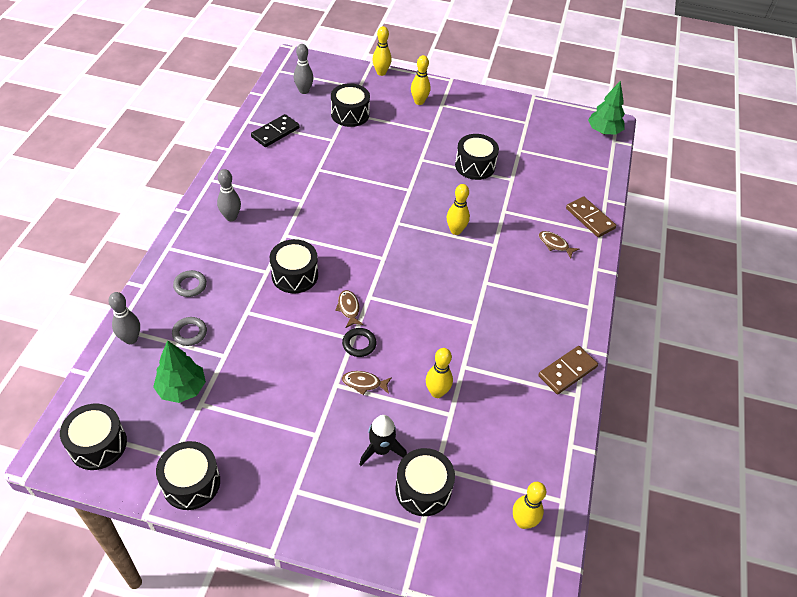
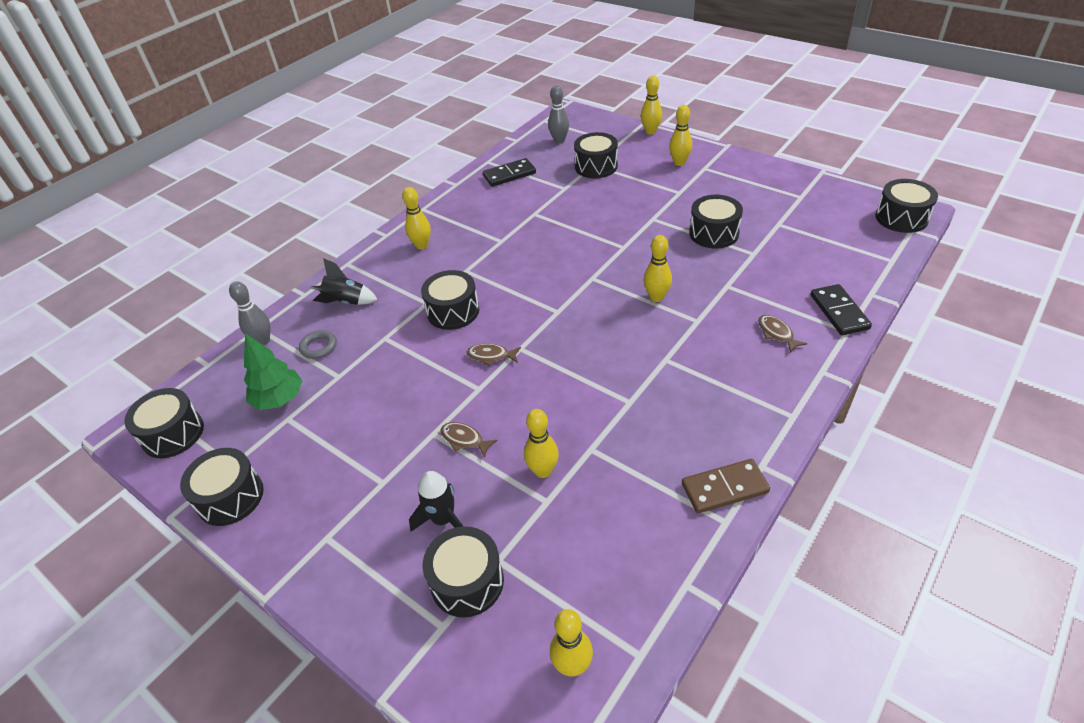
camera: 30 degrees right, 5 degrees down
(190, 285) = (346, 302): grey ring -> black rocket
(231, 217) = (422, 245): grey bowling pin -> yellow bowling pin
(348, 308) = (491, 356): brown fish -> brown fish turned 90 degrees counterclockwise
(359, 344) = (482, 396): black ring -> none
(590, 218) = (839, 312): brown domino -> black domino
(603, 131) = (901, 218): green tree -> black drum

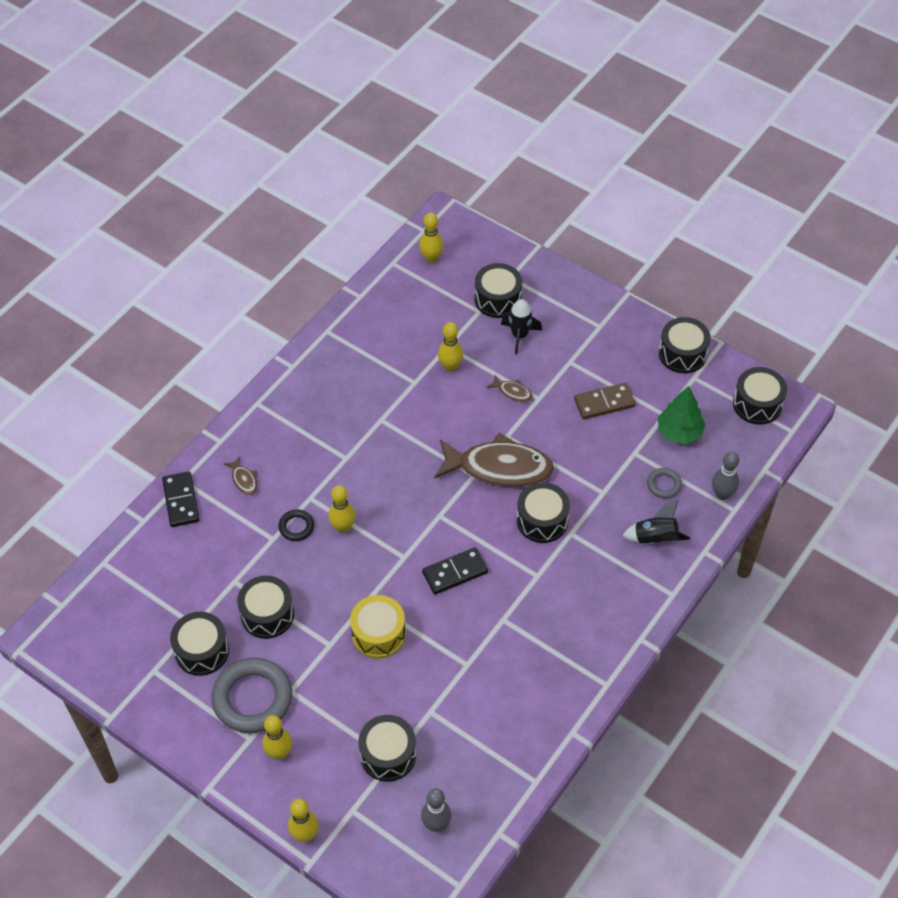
camera: 175 degrees right, 10 degrees up
(422, 245) = (593, 617): yellow bowling pin -> none
(491, 356) = (499, 467): brown fish -> brown fish, size x2.42
(509, 175) = (502, 746): black domino -> black domino (455, 572)
(611, 226) = (378, 634): none -> yellow drum
(705, 295) = (296, 527): none -> black ring
(709, 186) = (252, 698): none -> grey ring
(724, 488) = (322, 352): brown domino -> brown domino (604, 403)
(901, 218) = (62, 624): black drum -> black drum (202, 651)

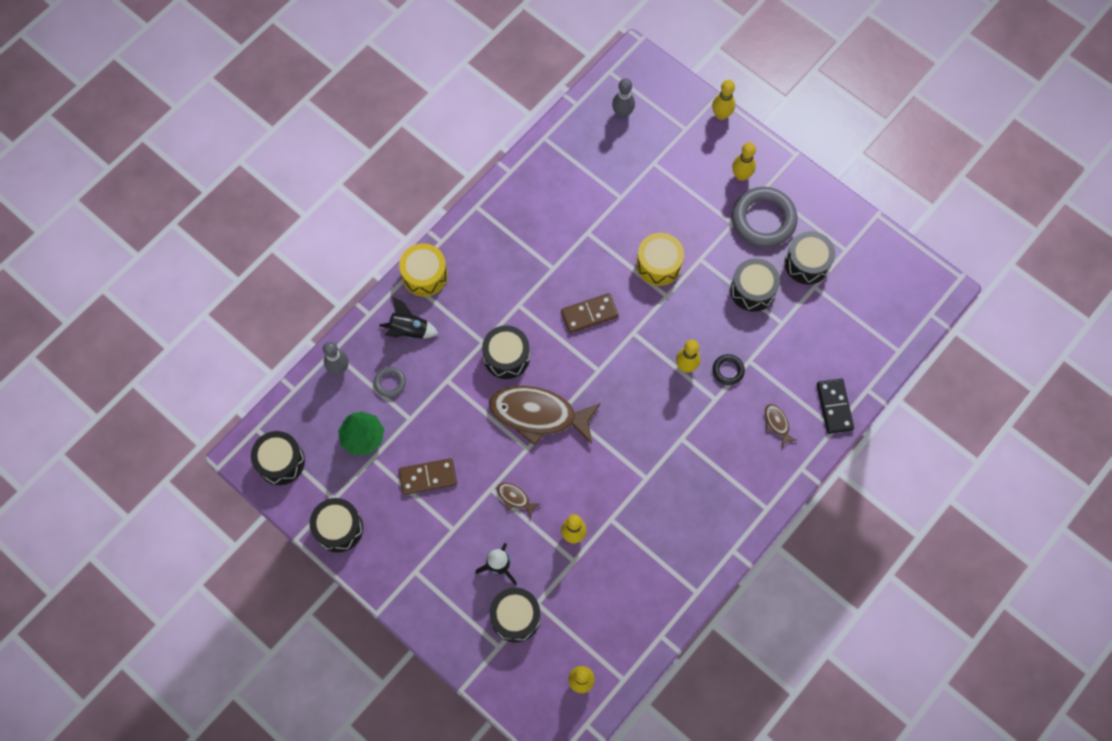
camera: 175 degrees left, 15 degrees up
(388, 755) = (656, 167): black drum -> none
(455, 572) = (589, 314): black domino -> brown domino
(651, 599) = (424, 275): none -> yellow drum

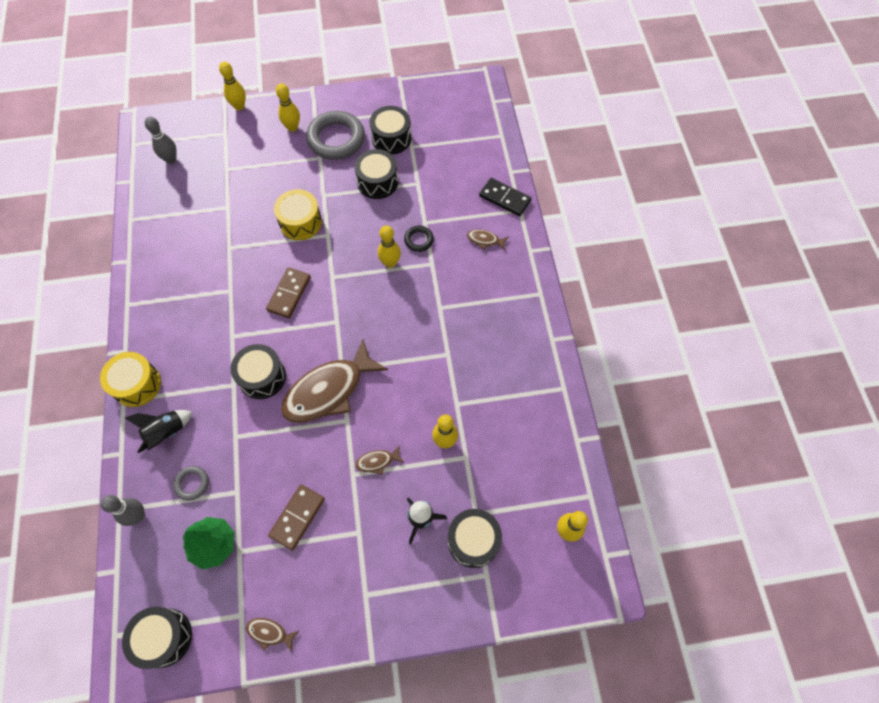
camera: 50 degrees left, 5 degrees down
(338, 528) = (269, 633): black drum -> brown fish

